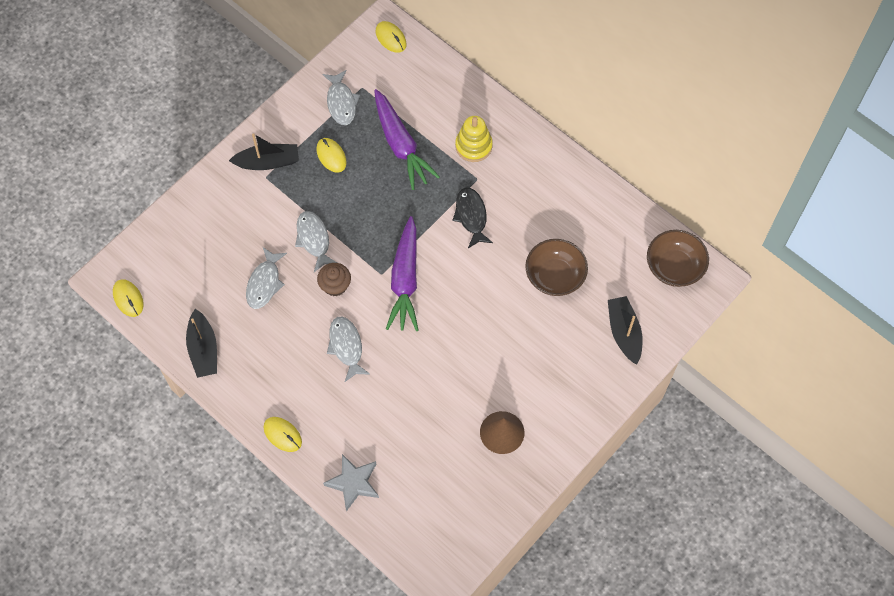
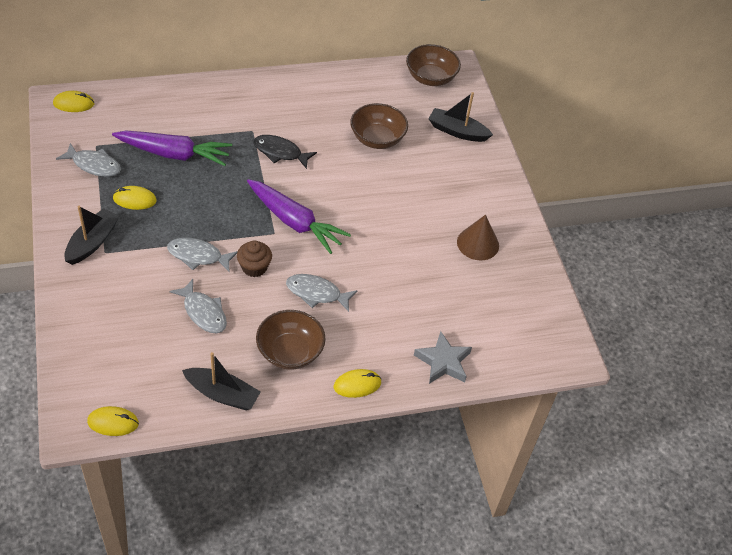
camera: 60 degrees left, 15 degrees down
(276, 367) = (290, 352): none -> brown bowl
(473, 146) = (222, 116): yellow stacking toy -> none

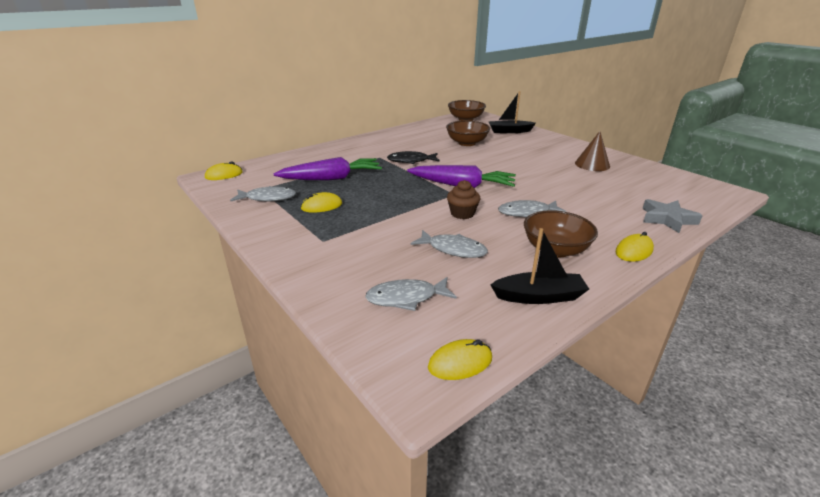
camera: 20 degrees left, 20 degrees down
(92, 242) = (305, 238): black boat -> none
(198, 256) = (409, 220): grey fish -> grey fish (406, 298)

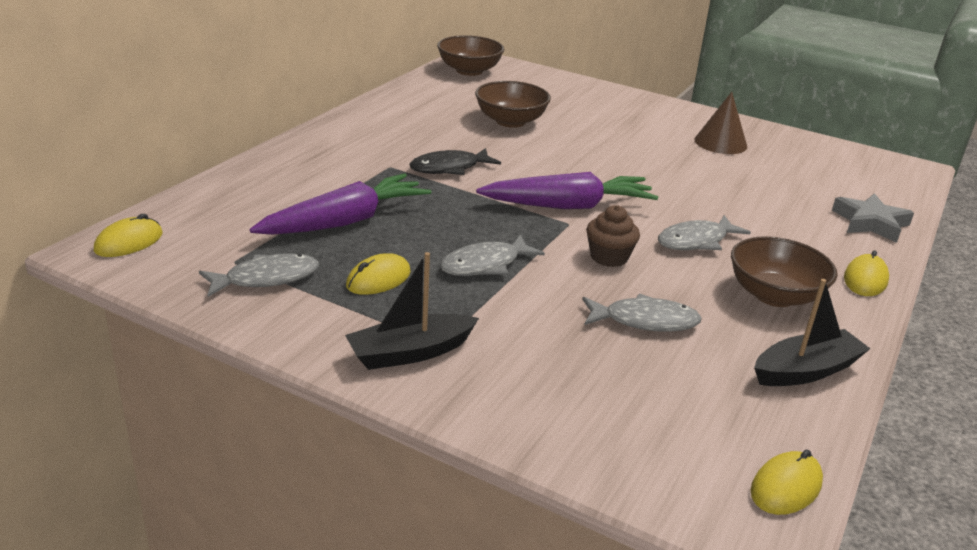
camera: 25 degrees left, 0 degrees up
(406, 298) = (645, 412): grey fish -> grey fish (485, 265)
(509, 131) = (558, 90): black boat -> black boat (410, 353)

